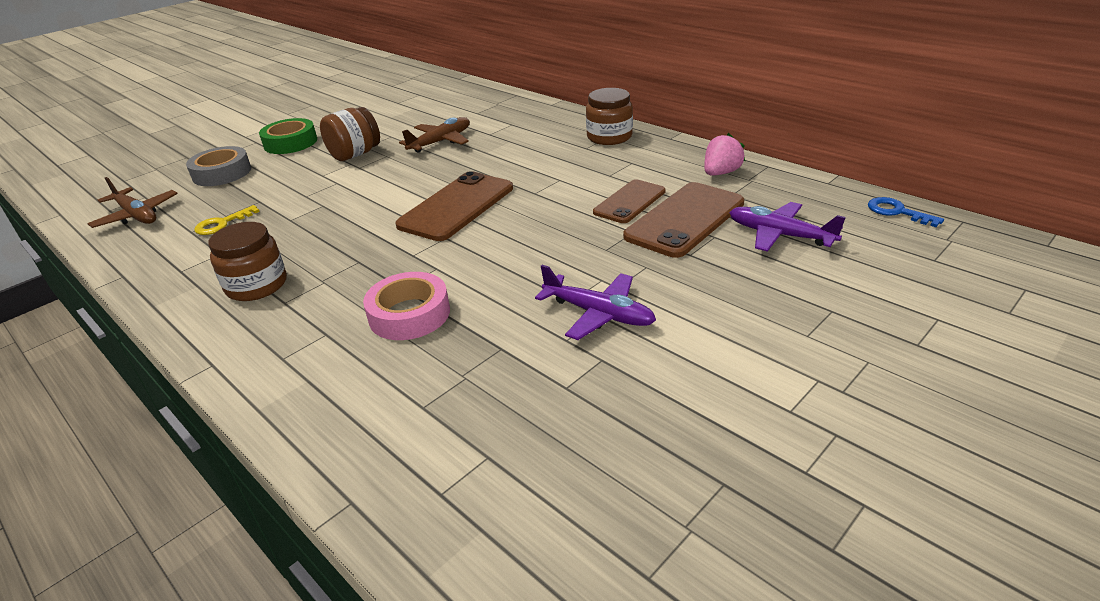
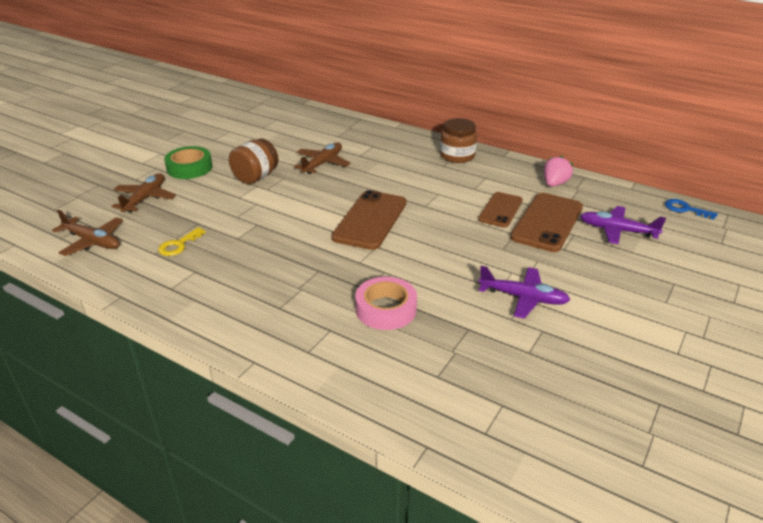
camera: 15 degrees left, 0 degrees up
(222, 173) = (145, 199): grey tape -> brown plane
(256, 285) = (247, 296): brown jar -> none

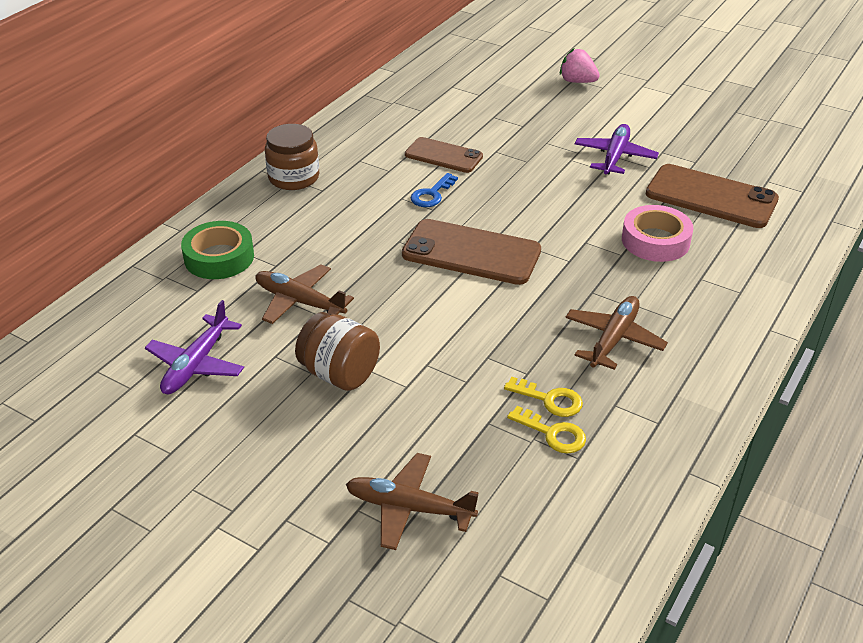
camera: 90 degrees left, 5 degrees up
(92, 241) = (555, 547): brown plane -> brown plane (613, 339)
(189, 168) = (293, 467): green tape -> green tape (219, 257)
(209, 245) = (550, 400): none -> yellow key
(547, 222) = (470, 129): brown phone -> brown phone (711, 197)
(554, 184) = (381, 115): pink strawberry -> pink strawberry (577, 81)
(617, 231) = (485, 92): purple plane -> purple plane (197, 364)
(685, 209) = (440, 51): blue key -> blue key (432, 194)

